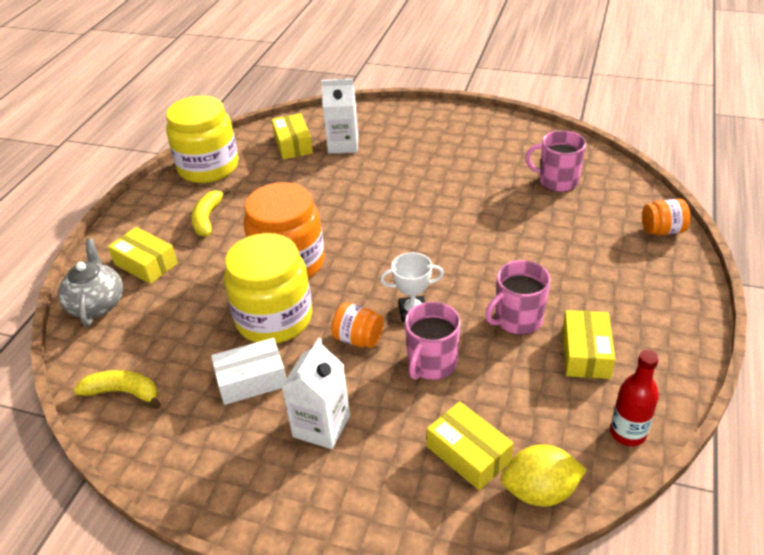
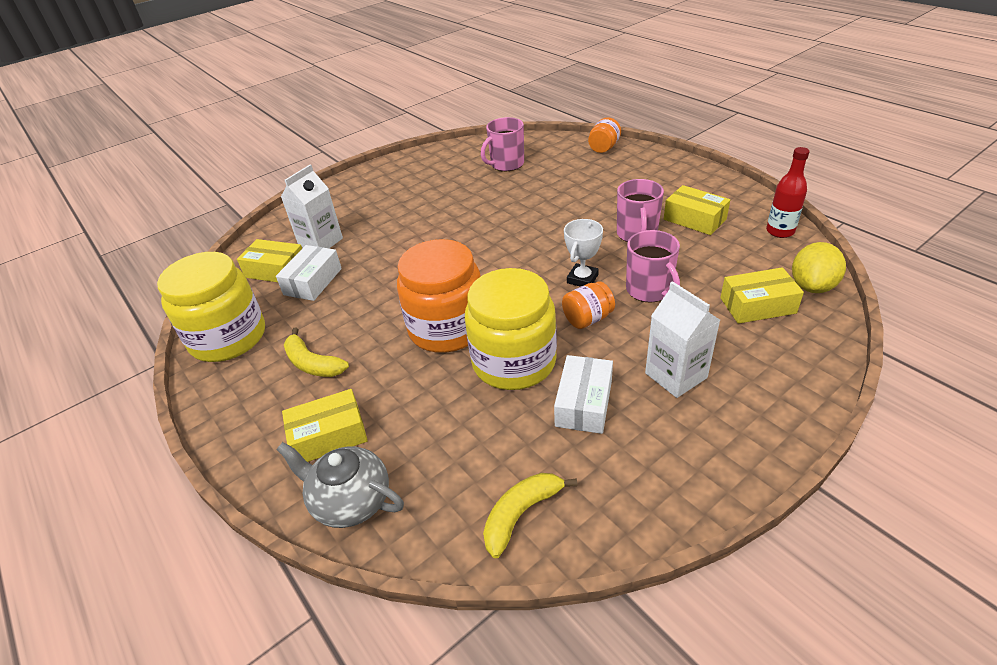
camera: 55 degrees left, 0 degrees up
(293, 168) = (313, 281): none -> white box

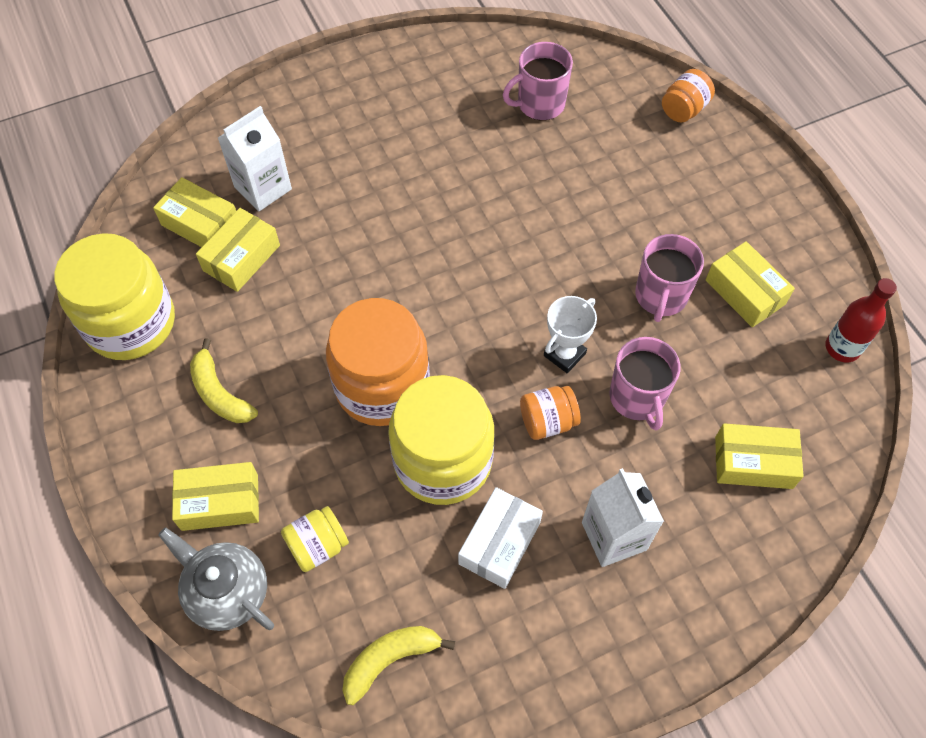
camera: 10 degrees right, 20 degrees up
(313, 281) = (241, 258): white box -> yellow box
(426, 445) = (317, 545): none -> yellow jar
(812, 286) = (833, 452): yellow lemon -> none

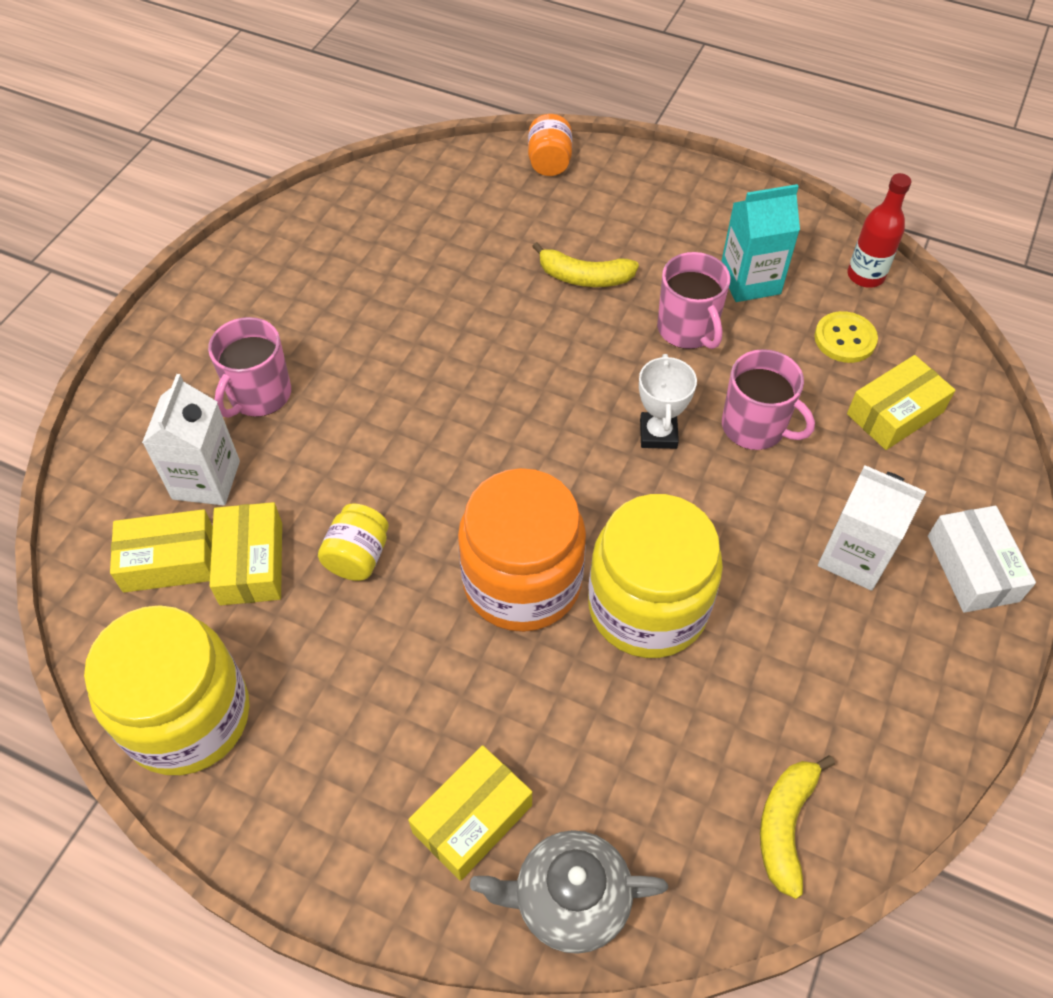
camera: 40 degrees left, 5 degrees down
(219, 393) = (363, 712): yellow banana -> yellow banana (584, 277)
(317, 545) = (612, 778): yellow jar -> yellow jar (358, 556)
(499, 543) = (770, 639): white box -> white box (972, 568)
(540, 104) = (415, 231): pink mug -> pink mug (259, 395)
(547, 421) = (702, 502): orange jar -> none
(745, 292) = (750, 281): yellow box -> turquoise carton
(773, 383) = (845, 339): none -> yellow button

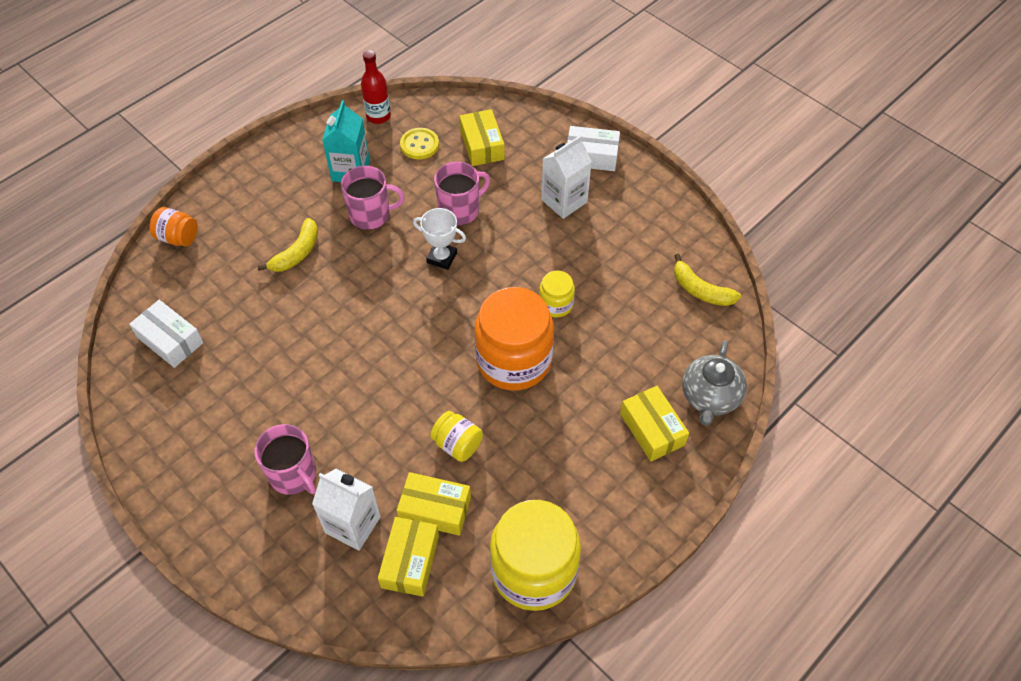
camera: 70 degrees left, 0 degrees up
(402, 213) = (170, 340): none -> white box
(647, 606) = (556, 304): yellow jar -> yellow jar, size x0.47

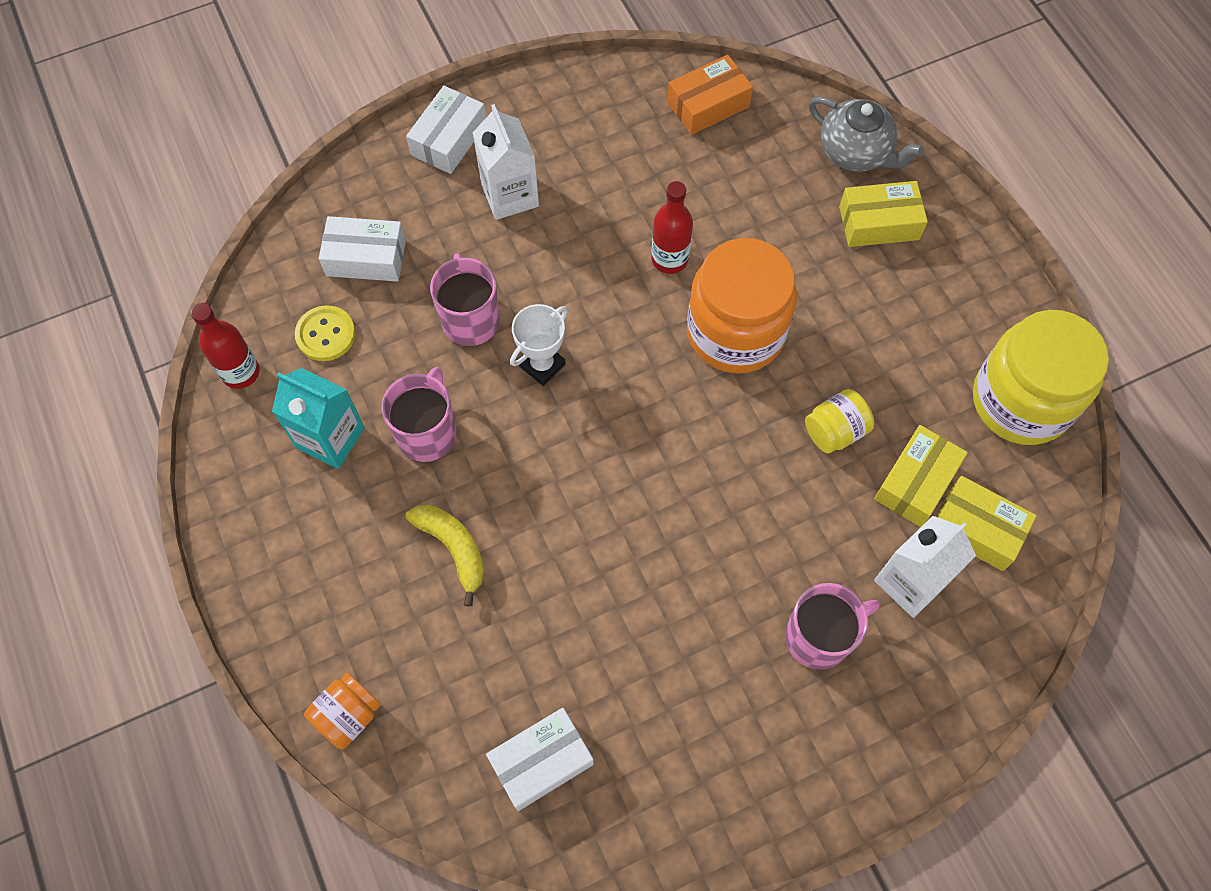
camera: 70 degrees left, 10 degrees up
(482, 145) = (366, 258): yellow box -> white box
(556, 304) = (669, 259): yellow jar -> red bottle
(700, 290) = (708, 105): yellow banana -> orange box

